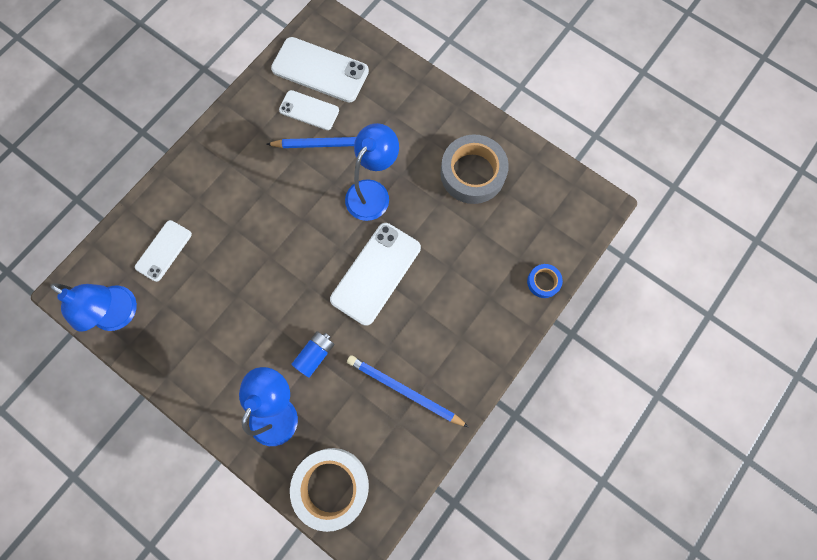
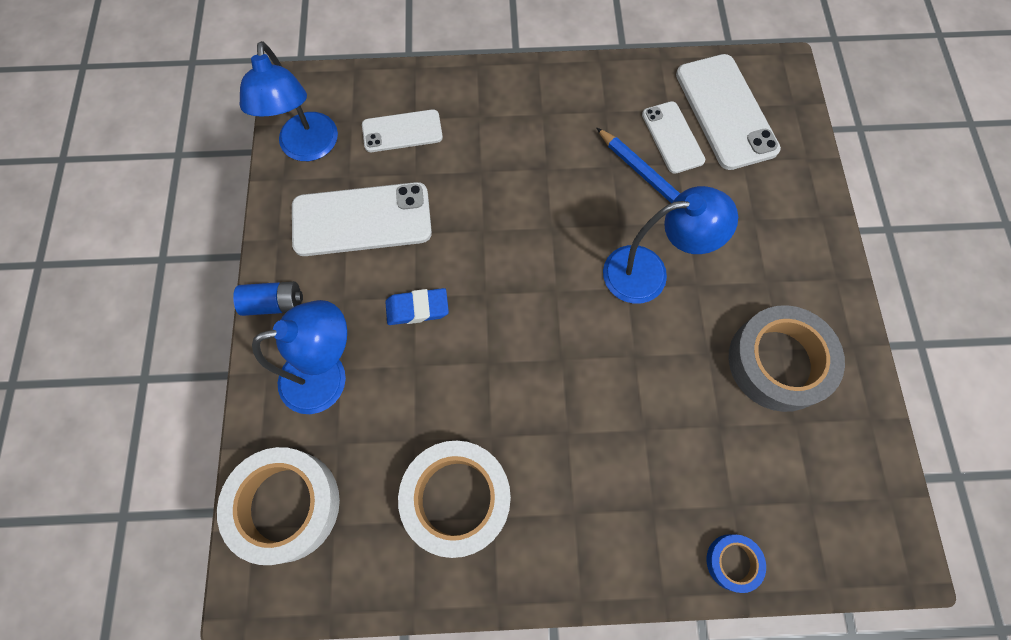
camera: 50 degrees right, 5 degrees down
(283, 330) = (417, 308): none -> blue eraser
(315, 355) = (417, 364): blue battery -> blue battery (274, 303)
(376, 273) = (562, 352): white phone -> white phone (362, 219)
(404, 391) = (456, 498): blue pencil -> white tape

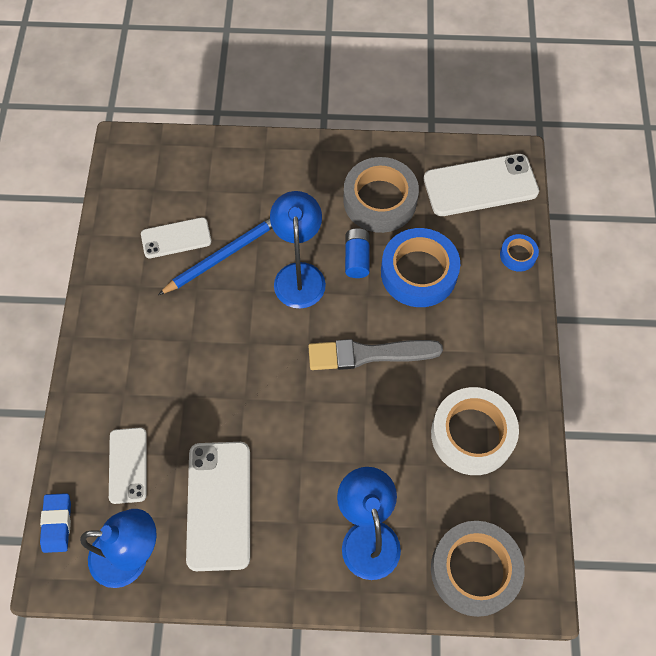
camera: 85 degrees left, 5 degrees down
(274, 303) = (295, 586): blue battery -> blue battery (357, 258)
(285, 505) = (474, 570): white tape -> grey tape
(417, 308) = (312, 458): blue eraser -> blue eraser (57, 523)
(553, 362) = (369, 354): none -> grey brush
(678, 419) = (418, 272): none -> blue tape
(725, 111) = (158, 194): white phone -> white phone (480, 185)

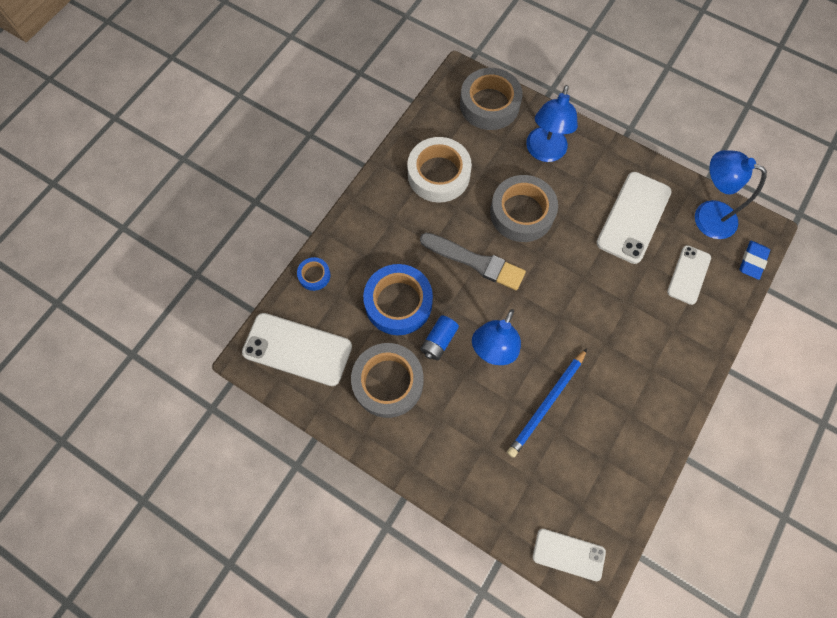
camera: 150 degrees left, 5 degrees up
(176, 238) = (580, 443): white phone -> white phone (568, 554)
(223, 255) = (547, 404): blue pencil -> blue pencil turned 45 degrees counterclockwise
(351, 439) = (522, 213): none -> grey tape

